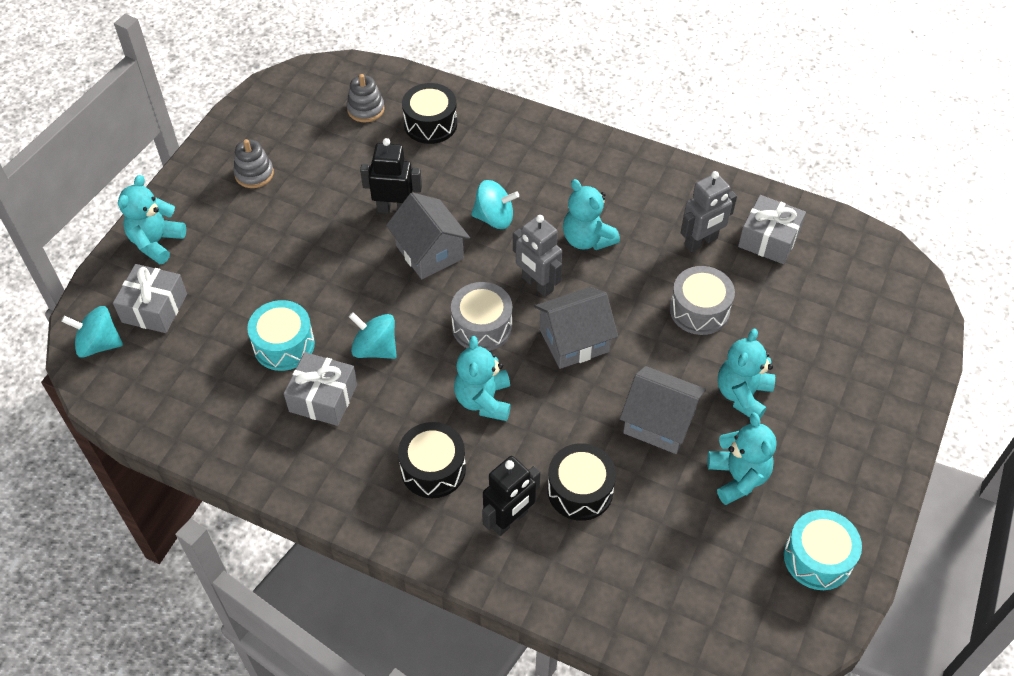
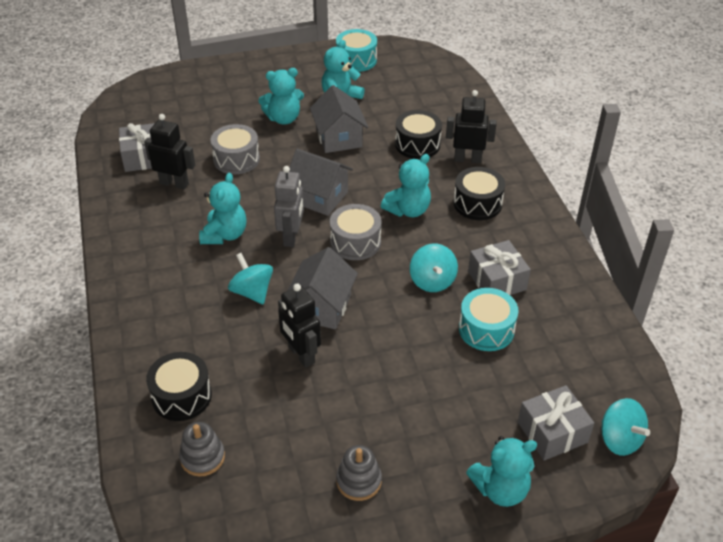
camera: 130 degrees left, 10 degrees down
(701, 242) = (174, 183): grey robot -> black robot

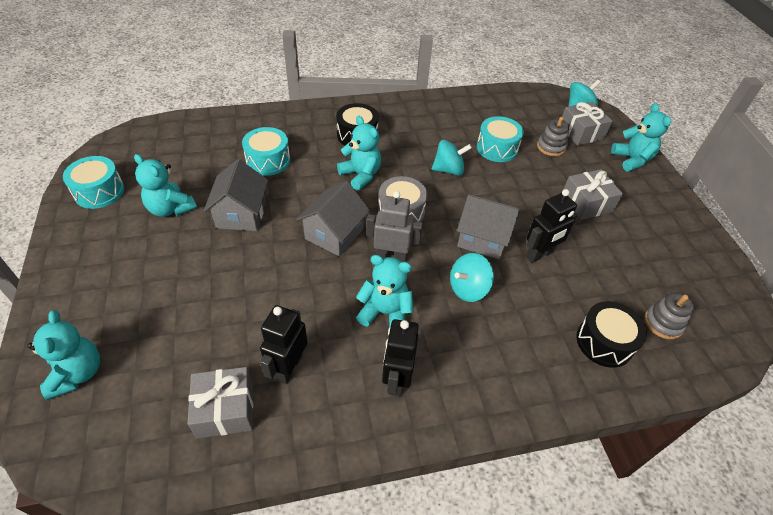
camera: 90 degrees left, 5 degrees up
(236, 159) = (255, 304): grey drum -> none
(283, 118) = (189, 259): turquoise teddy bear -> turquoise teddy bear (77, 373)
(339, 138) = (241, 214): grey house -> grey house turned 75 degrees counterclockwise
(359, 481) = (650, 226): grey stacking toy -> grey stacking toy (551, 147)
(417, 144) = (268, 160): black drum -> turquoise drum
(467, 159) = (297, 133): black robot -> black robot (396, 379)
(497, 280) = (446, 137): grey gift -> grey gift (586, 203)

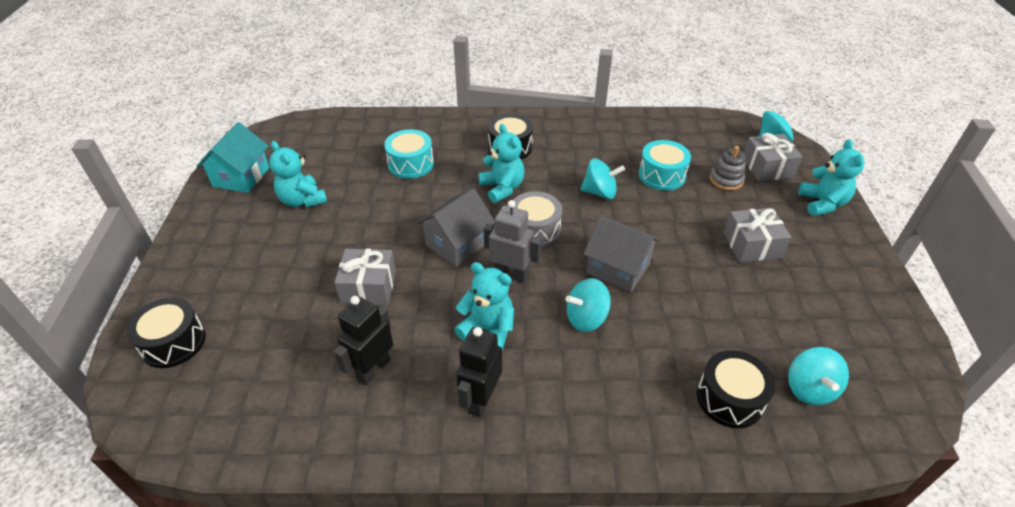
camera: 15 degrees right, 5 degrees down
(77, 373) = (173, 342): turquoise teddy bear -> black drum
(99, 192) = (241, 177): turquoise drum -> turquoise house
(225, 409) = (299, 399): grey gift -> grey gift (368, 287)
(241, 214) = (369, 213): grey house -> none
(539, 254) = (679, 293): black robot -> none
(663, 323) = (809, 389): grey stacking toy -> turquoise spinning top

